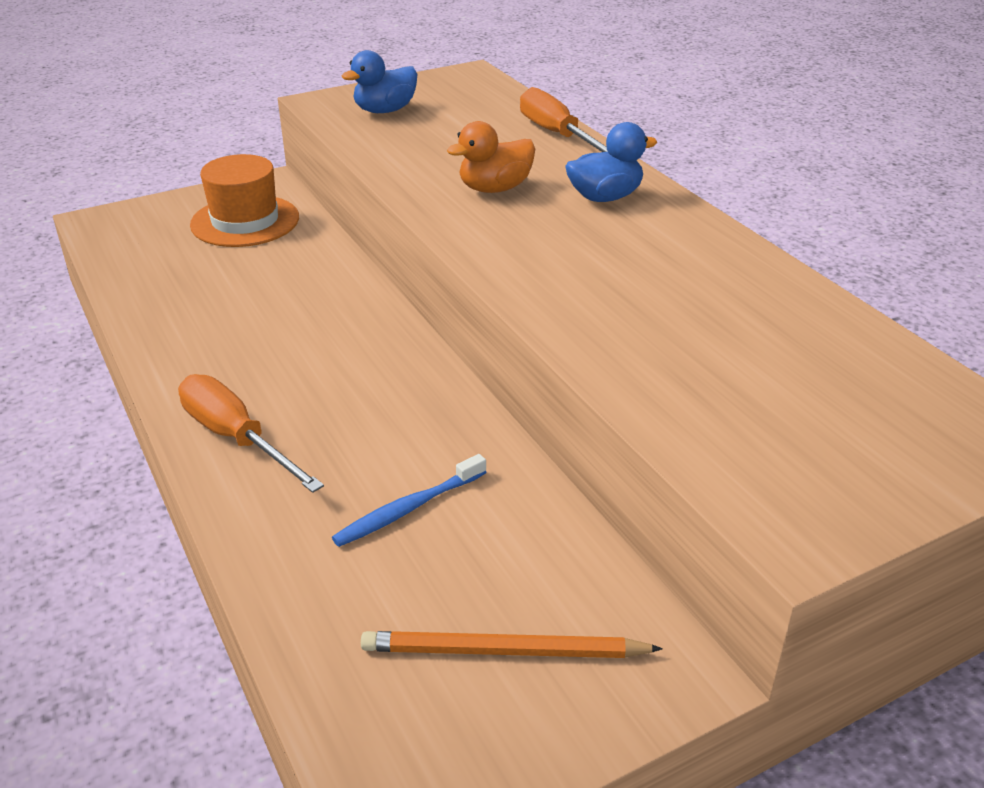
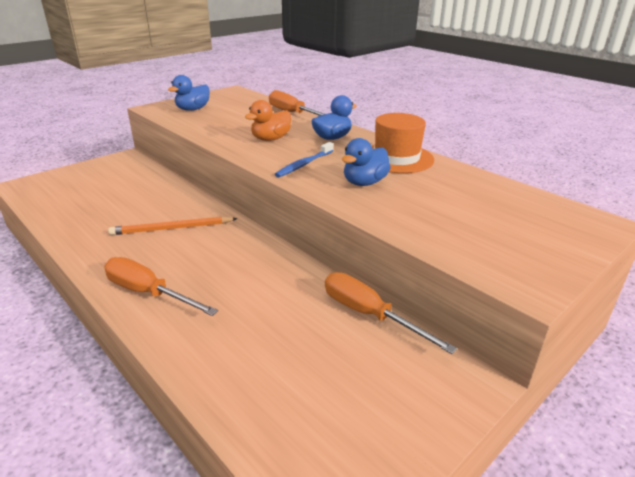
camera: 15 degrees left, 5 degrees down
(245, 221) = (118, 176): orange hat -> orange hat (396, 158)
(408, 509) = (272, 317): blue toothbrush -> blue toothbrush (304, 164)
(503, 651) = (364, 391): orange pencil -> orange pencil (172, 228)
(564, 532) = (369, 315): none -> orange screwdriver
(619, 299) = (364, 183): none -> blue duck

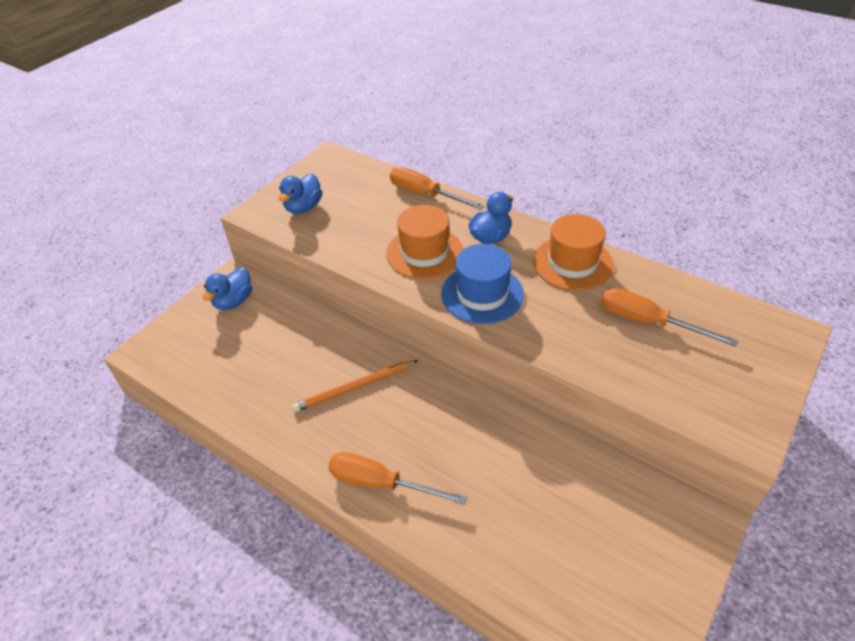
camera: 10 degrees left, 15 degrees up
(270, 139) = (424, 252): orange duck -> orange hat
(304, 164) = (482, 294): blue toothbrush -> blue hat
(364, 183) = (556, 314): blue duck -> blue duck (233, 301)
(369, 315) = (598, 463): orange screwdriver -> orange screwdriver (648, 322)

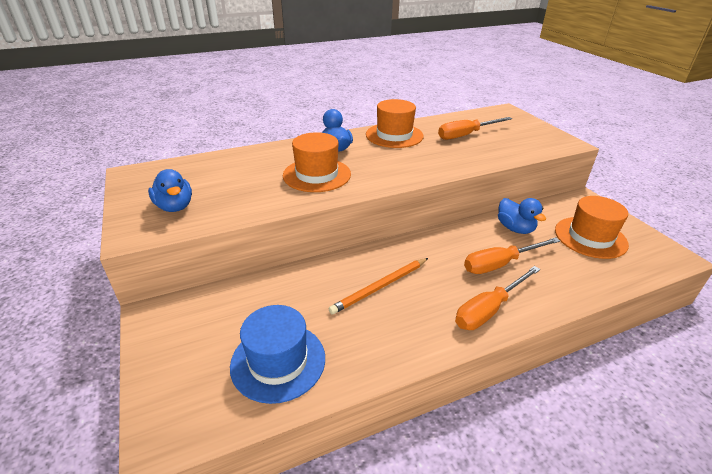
camera: 60 degrees left, 10 degrees down
(233, 301) = (186, 326): blue duck -> blue duck (515, 228)
(354, 388) = (380, 287): orange pencil -> orange pencil turned 45 degrees clockwise
(425, 194) = (254, 153): orange screwdriver -> orange screwdriver (500, 264)
(482, 294) = (387, 170): blue hat -> blue hat (278, 361)
(602, 549) = (590, 237): none -> orange hat

